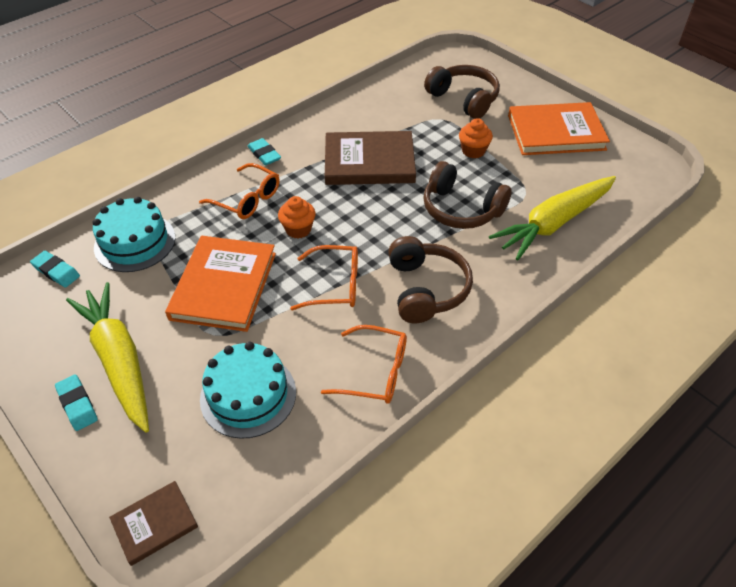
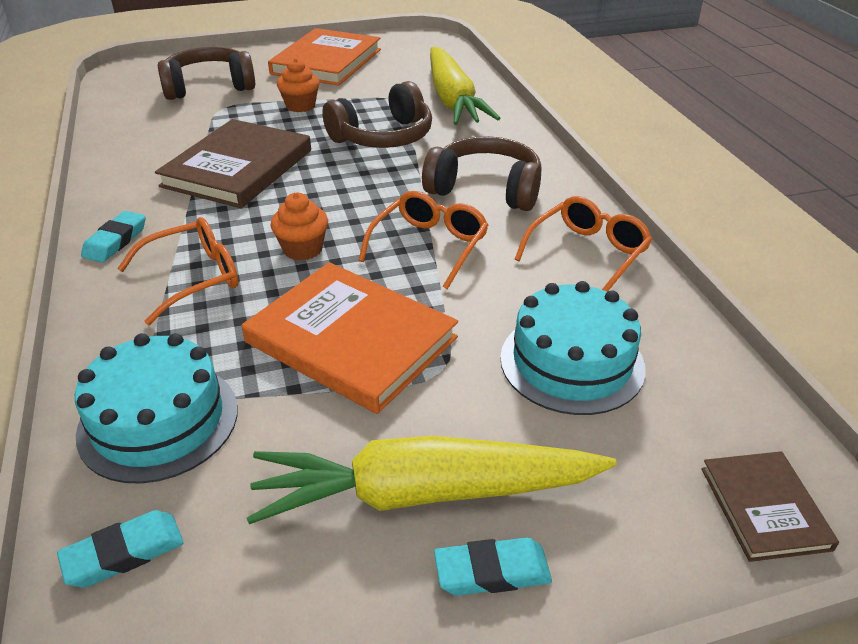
camera: 65 degrees left, 10 degrees down
(264, 154) = (115, 241): turquoise eraser -> turquoise eraser turned 60 degrees counterclockwise

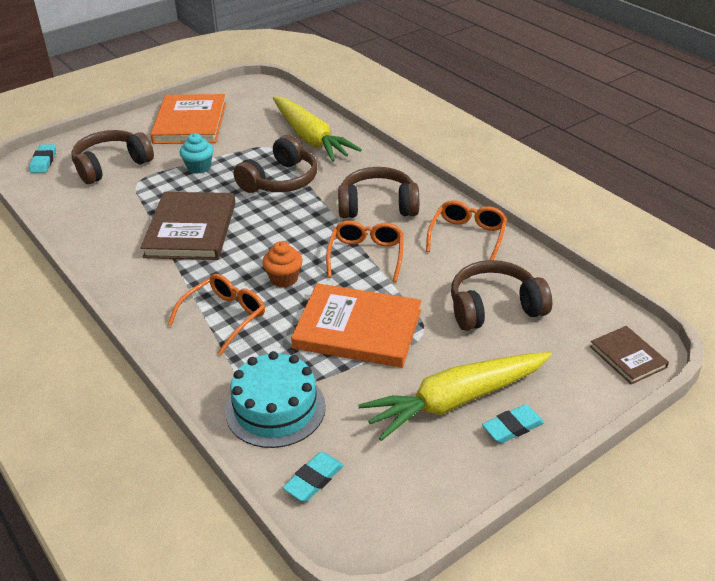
camera: 20 degrees left, 0 degrees up
(115, 241) = (146, 305): turquoise eraser -> turquoise eraser (44, 161)
(300, 106) = (199, 167): orange cupcake -> turquoise cupcake
(572, 362) = (494, 307): turquoise cake -> brown headphones

